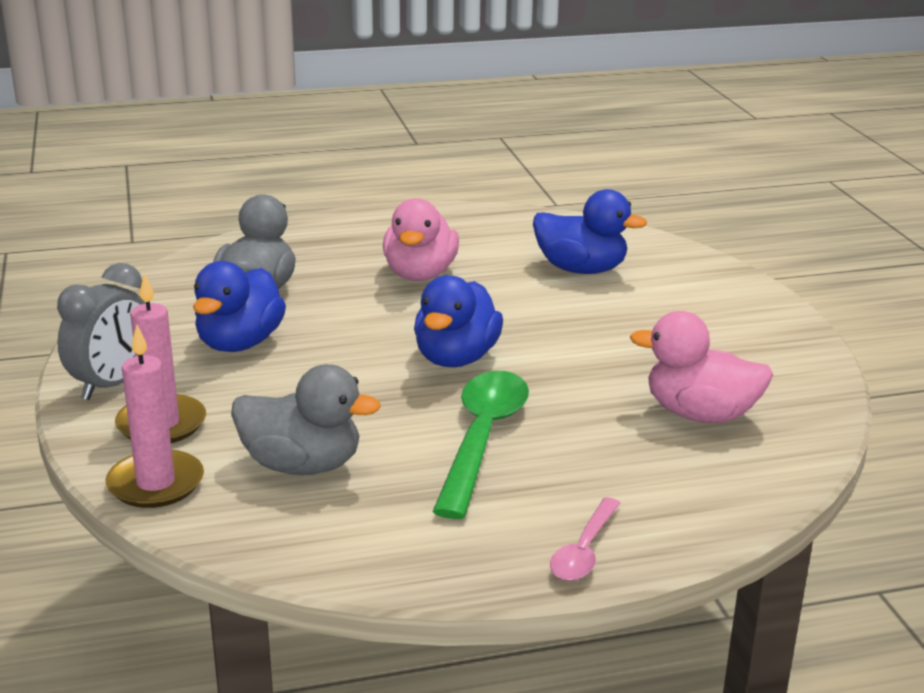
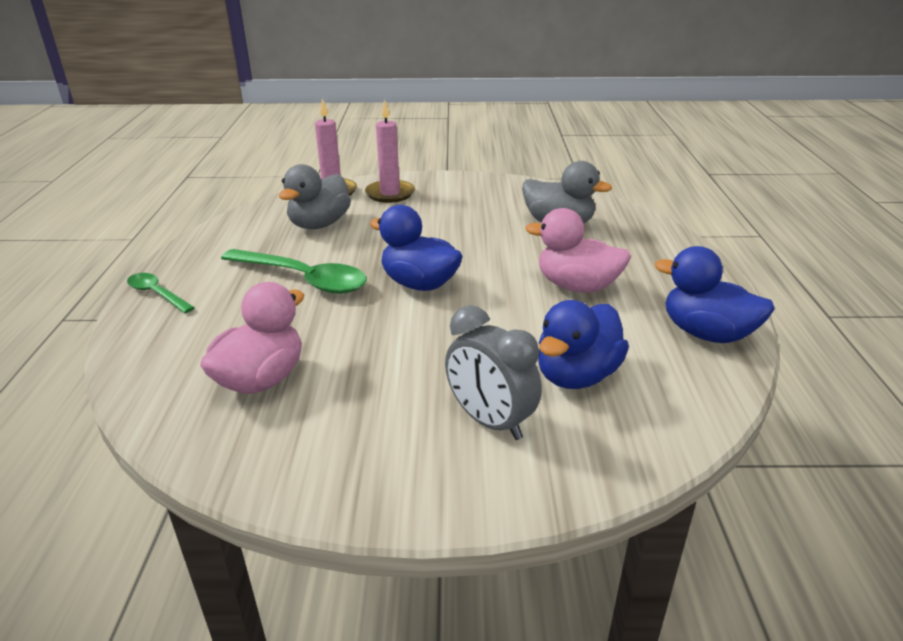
camera: 105 degrees right, 5 degrees up
(112, 384) = (441, 184): grey clock -> grey clock (490, 421)
(240, 343) = (477, 215): blue duck -> blue duck (706, 333)
(584, 551) = (157, 294): pink spoon -> green spoon

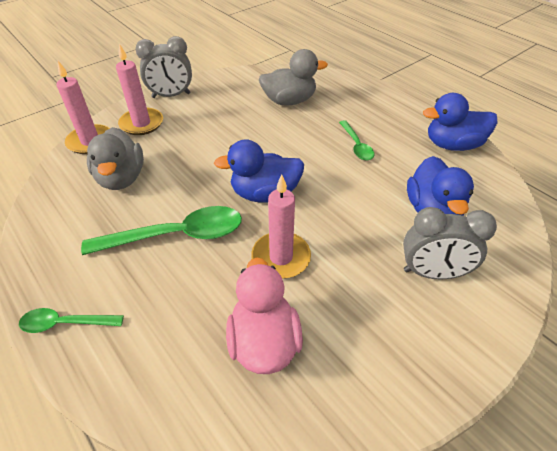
camera: 40 degrees left, 15 degrees up
(362, 334) = (281, 257): none -> pink candle
(446, 182) = (171, 95): none -> grey clock
(577, 286) = (356, 145): pink duck -> green spoon

